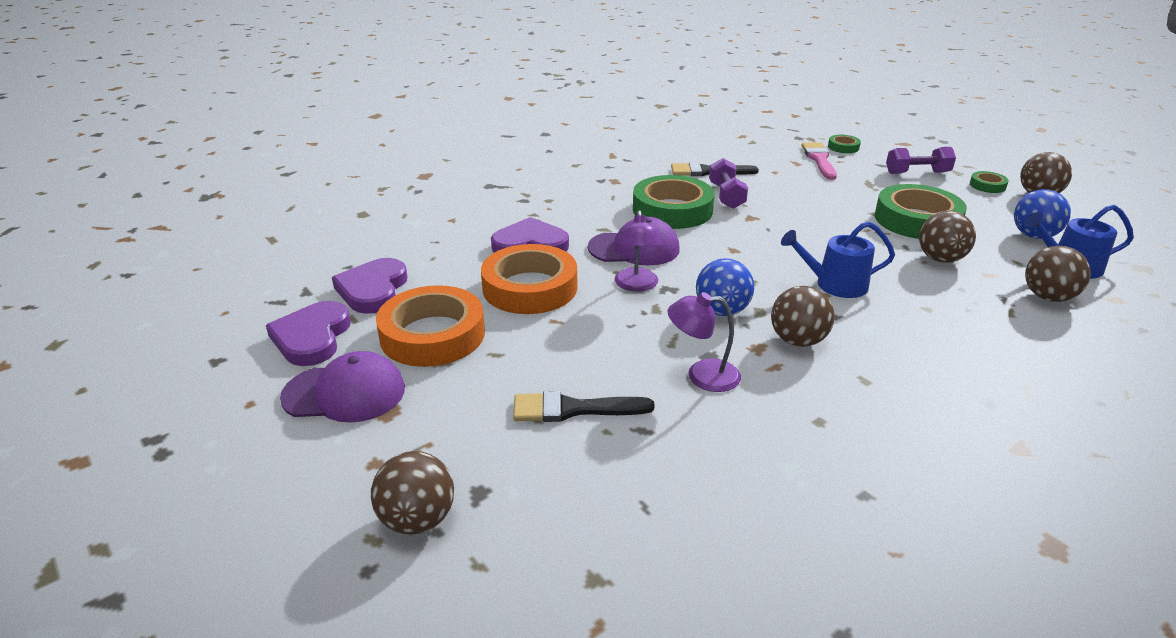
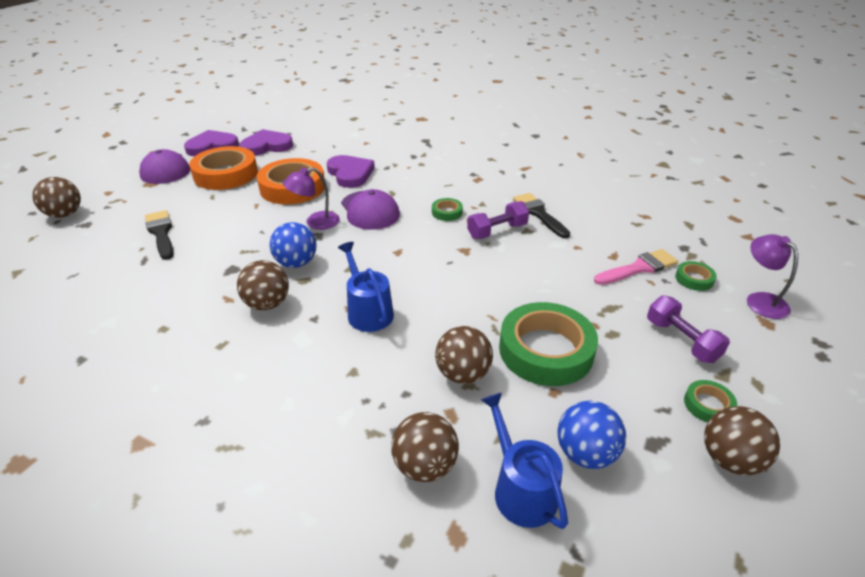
camera: 65 degrees right, 5 degrees up
(672, 210) = (447, 212): green tape -> green tape, size x0.45
(702, 375) = (208, 270): purple lamp -> purple lamp (760, 300)

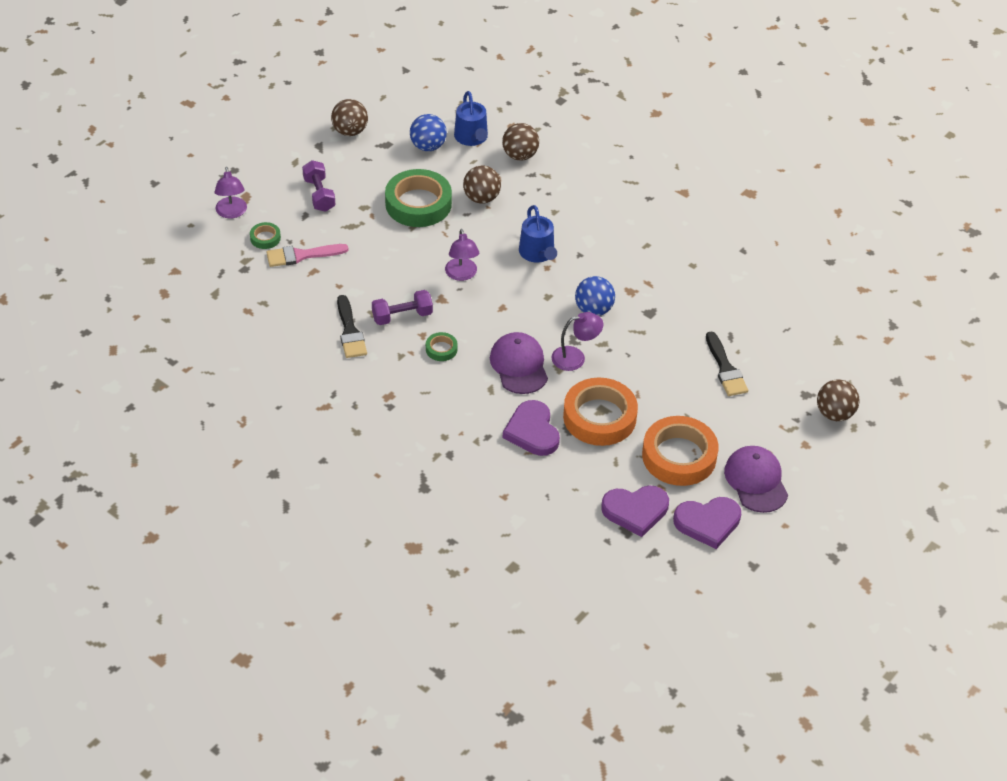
camera: 170 degrees left, 10 degrees up
(267, 304) = (616, 273): brown ball -> none
(452, 275) = (462, 274): none -> purple lamp
(708, 405) = (337, 156): green tape -> none

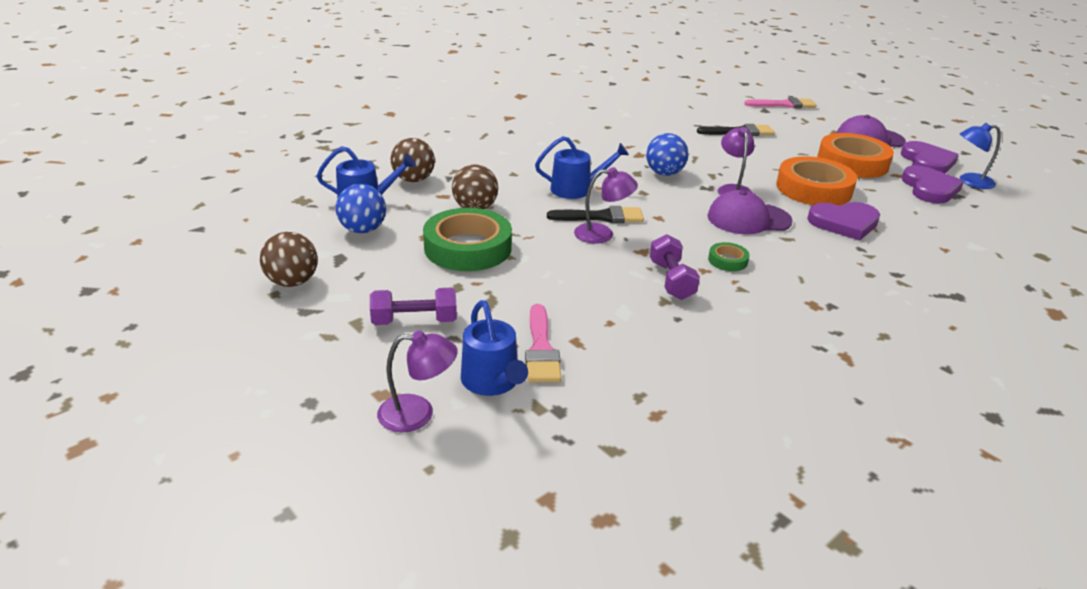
camera: 80 degrees left, 15 degrees down
(265, 238) = (492, 381): green tape -> blue watering can
(350, 331) = (700, 322): black brush -> black brush (602, 217)
(667, 550) = (969, 181): none -> blue lamp
(834, 413) = (784, 105): brown ball -> pink brush

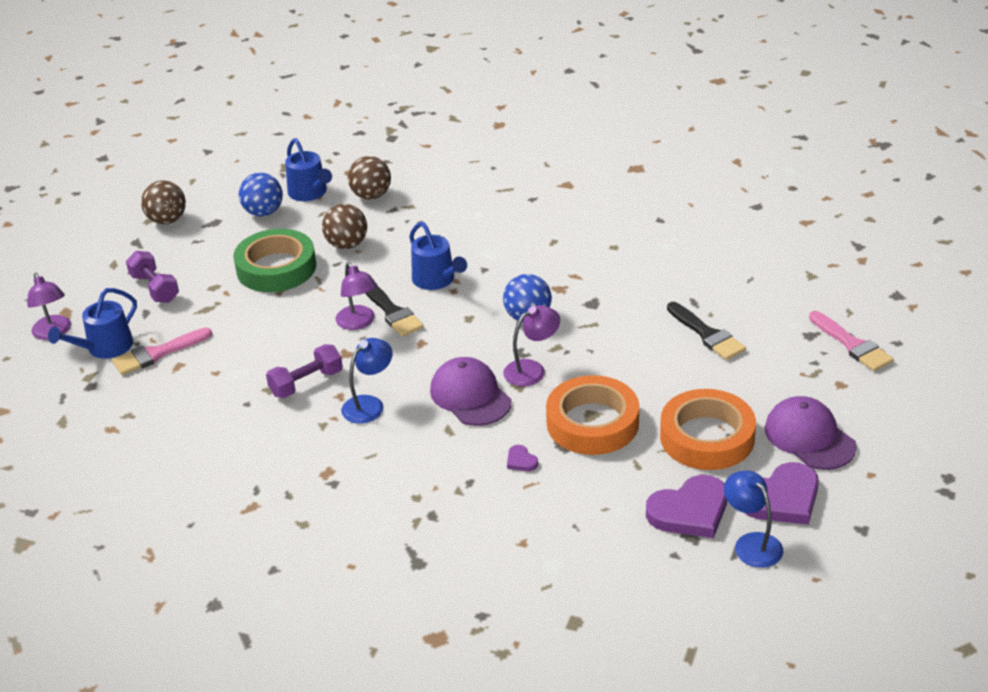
camera: 65 degrees right, 5 degrees up
(727, 260) = (369, 404): green tape -> blue lamp
(844, 223) = (521, 461): purple heart -> purple heart, size x0.43

